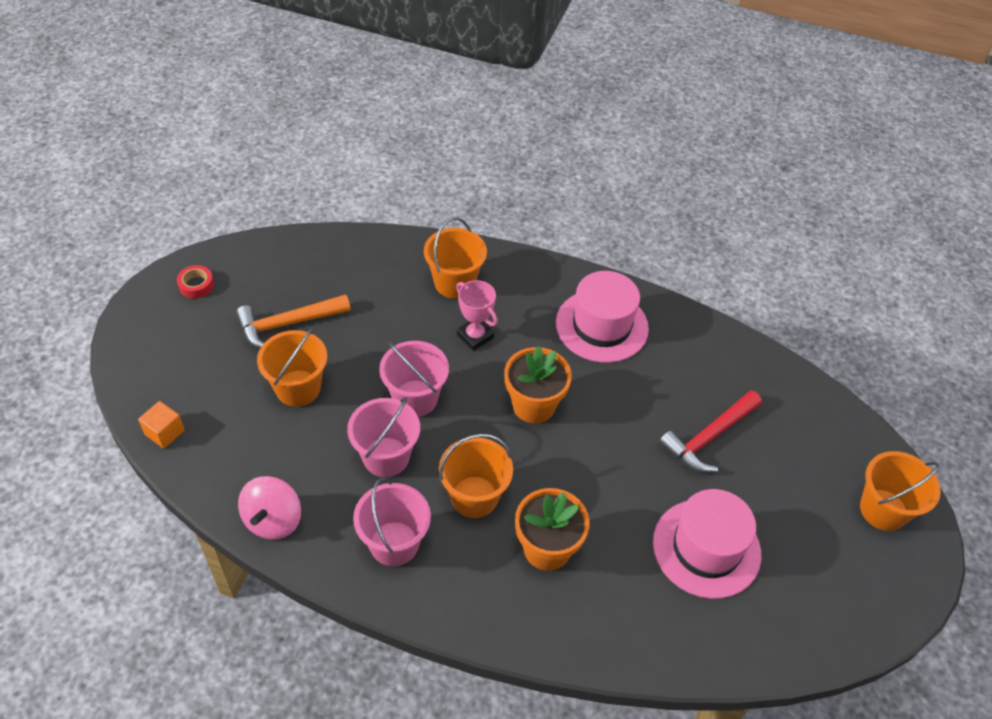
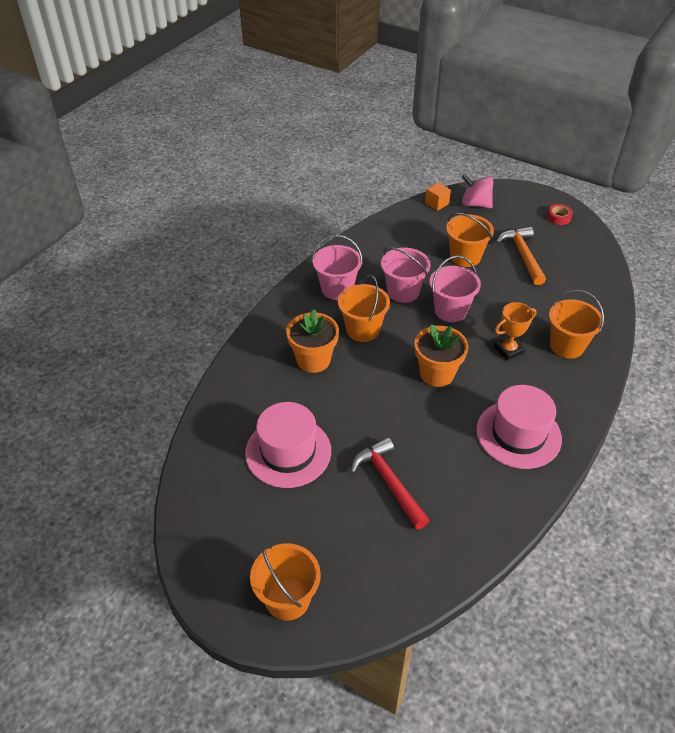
camera: 105 degrees right, 5 degrees down
(273, 520) = (366, 242): pink spinning top -> pink spinning top (475, 204)
(475, 336) = (508, 350): pink trophy -> orange trophy

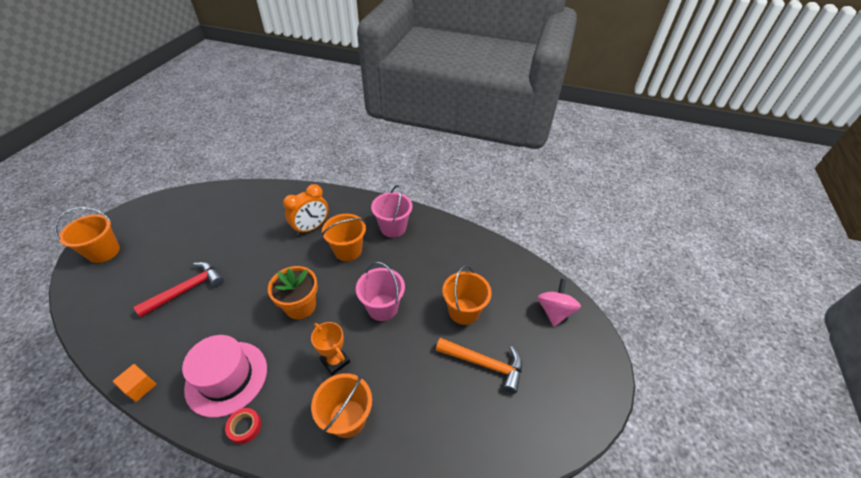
camera: 75 degrees right, 0 degrees up
(288, 452) = (223, 230): pink hat -> none
(313, 360) = (311, 228): orange flower pot -> orange clock
(403, 291) = (400, 270): pink bucket -> none
(437, 203) = (538, 278): orange cube -> orange cube (140, 387)
(522, 255) = (484, 364): orange hammer -> orange hammer turned 45 degrees clockwise
(558, 217) = (572, 400): red tape -> red tape (245, 427)

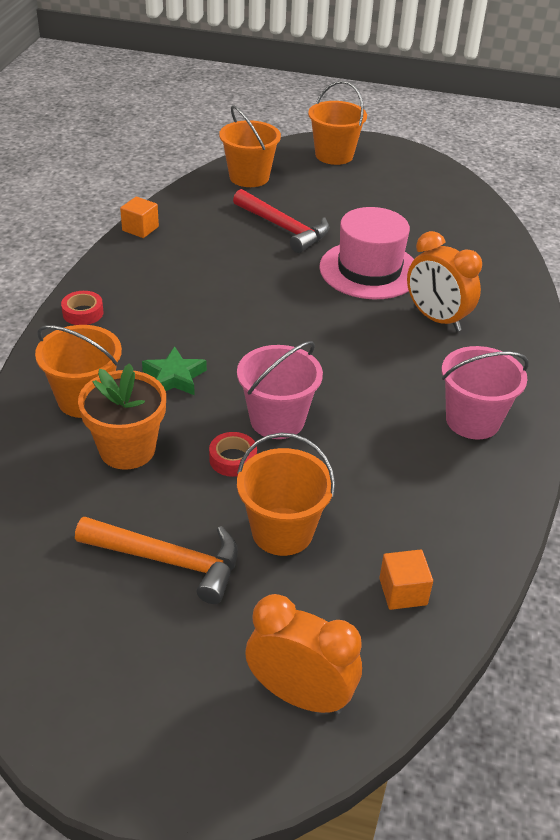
camera: 85 degrees right, 5 degrees down
(226, 377) = (150, 286): pink hat -> pink hat (369, 270)
(300, 306) = (268, 330): orange flower pot -> orange flower pot (127, 449)
(335, 361) = (174, 377): orange trophy -> green star
(348, 250) = (396, 367): orange bucket -> orange bucket (249, 177)
(411, 331) = (233, 459): none -> red tape
(484, 364) = (169, 560): orange hammer -> orange hammer turned 90 degrees counterclockwise
(497, 269) = (403, 591): none -> orange cube
(554, 311) = (300, 695): pink spinning top -> orange clock

